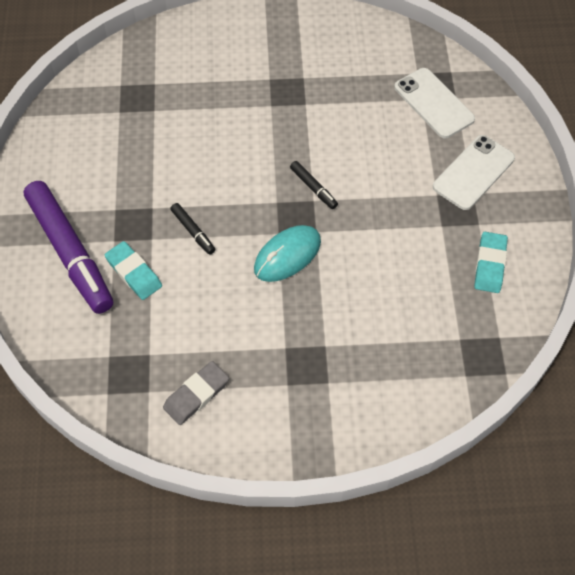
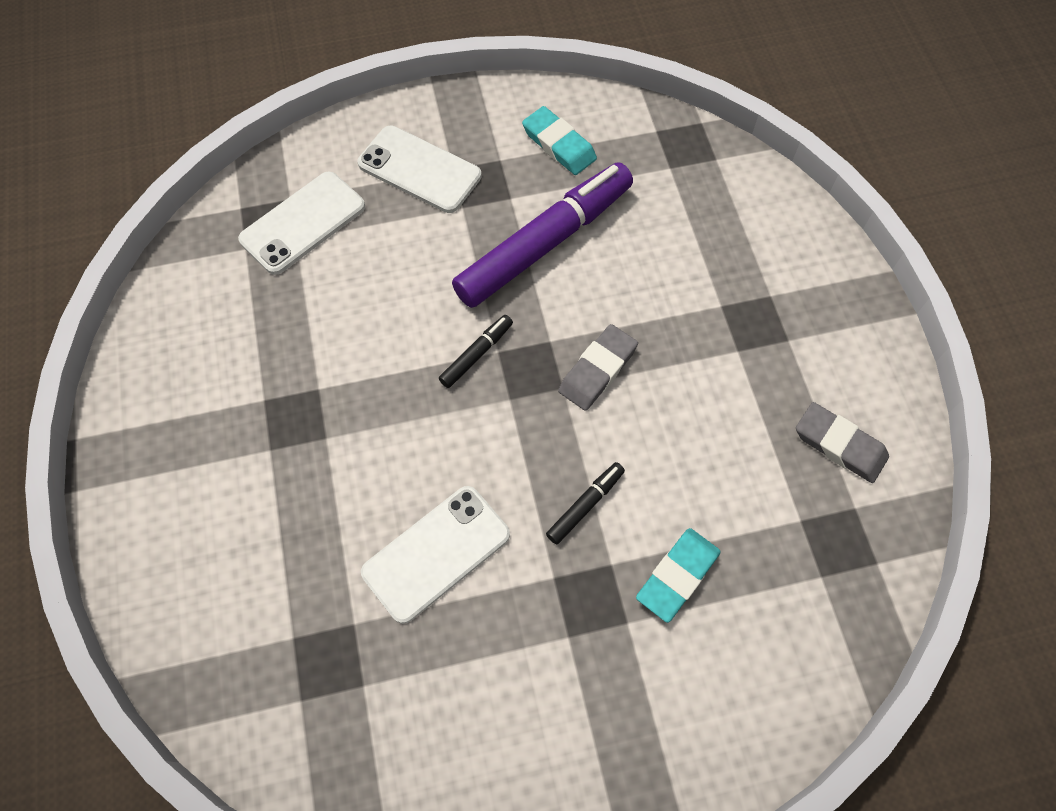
camera: 100 degrees left, 5 degrees up
(70, 252) = (665, 688): purple marker -> purple marker (544, 243)
(183, 151) = (436, 553): none -> white phone
(287, 255) = (597, 370): turquoise mouse -> grey eraser
(489, 264) = (559, 145): turquoise eraser -> turquoise eraser turned 45 degrees clockwise

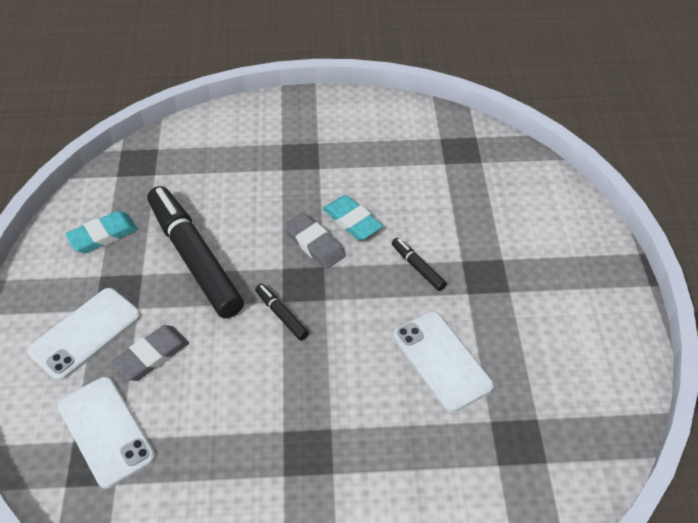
camera: 80 degrees left, 15 degrees down
(544, 243) = (194, 258): purple marker -> black marker
(677, 576) = (474, 228): turquoise eraser -> turquoise eraser (352, 221)
(839, 445) = (398, 135): grey eraser -> grey eraser (152, 356)

